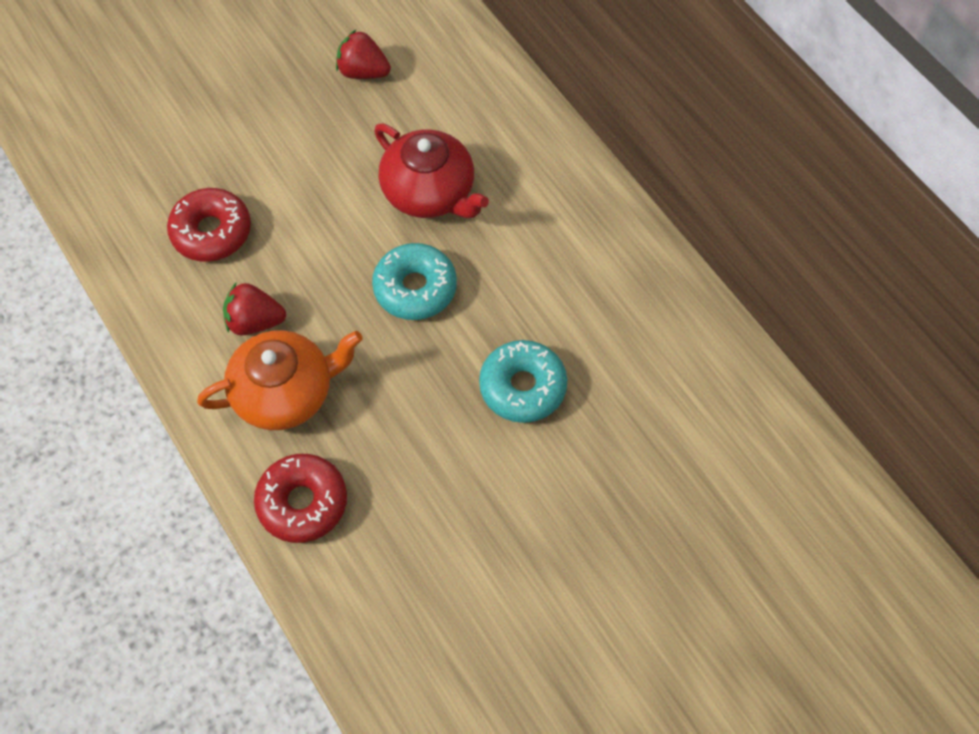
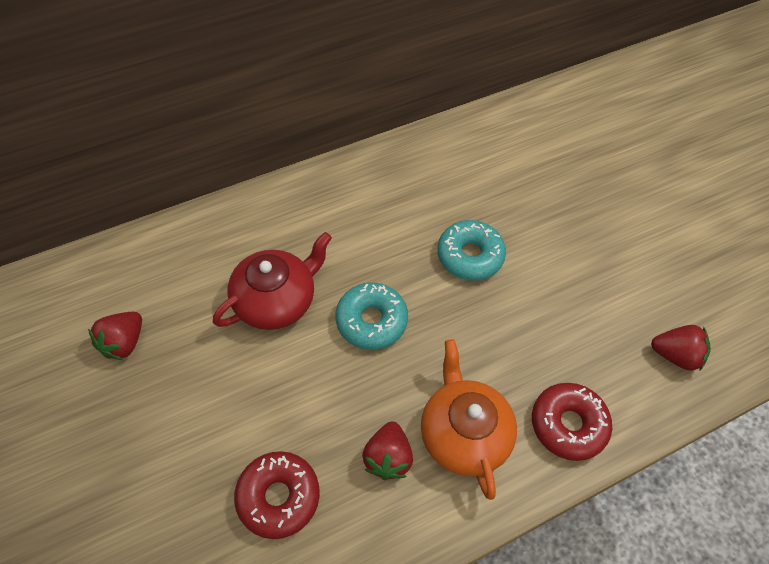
camera: 85 degrees left, 5 degrees down
(406, 638) = (675, 355): none -> red strawberry

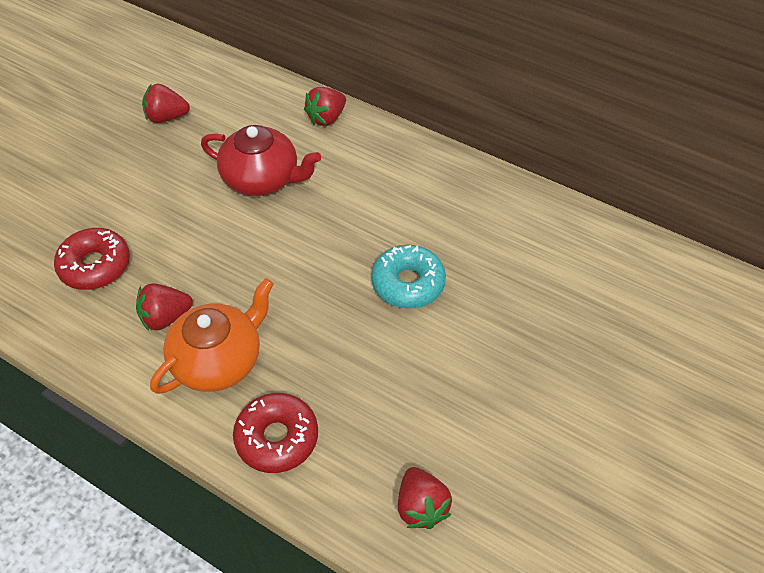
camera: 60 degrees right, 5 degrees down
(242, 216) = (326, 118): none -> red strawberry
(371, 321) = (286, 246): turquoise donut -> none

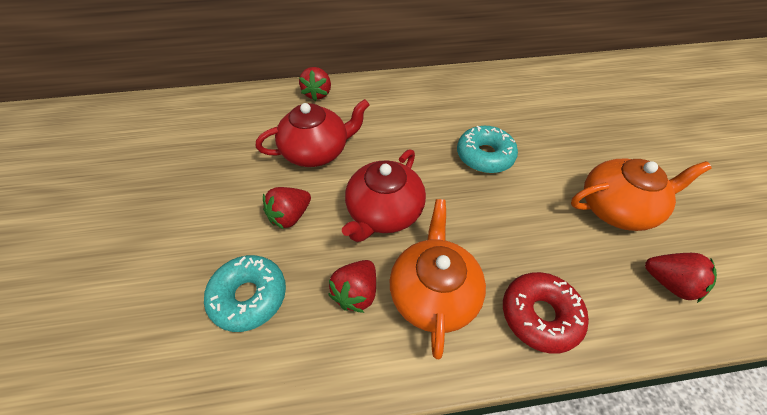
camera: 40 degrees left, 0 degrees up
(95, 266) = (249, 296): red donut -> turquoise donut
(167, 117) = (194, 152): red strawberry -> red strawberry (290, 216)
(255, 271) = (384, 212): none -> red teapot
(469, 419) = (616, 208): none -> orange teapot

